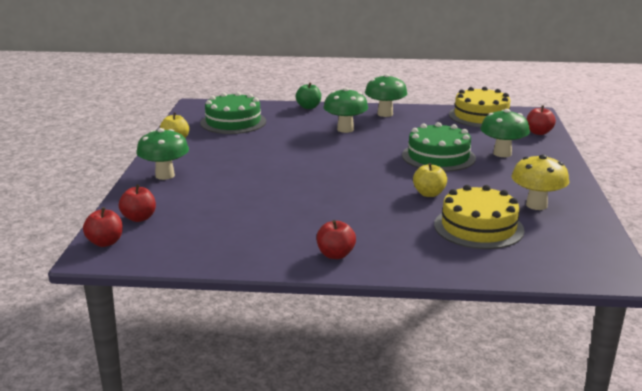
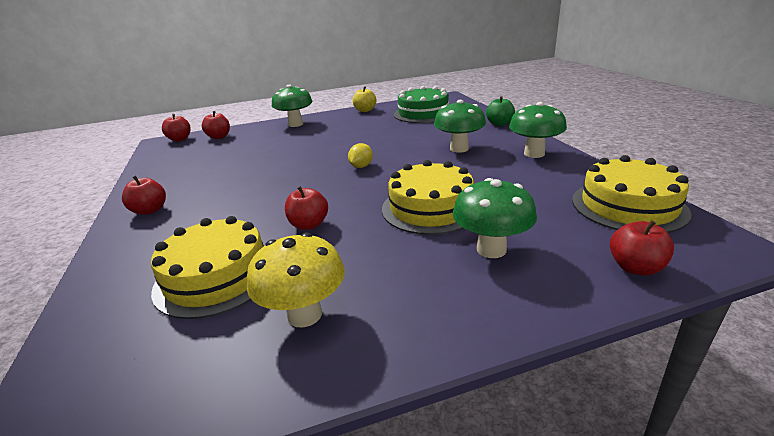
camera: 70 degrees right, 5 degrees up
(338, 164) = (361, 166): none -> yellow lemon
(429, 194) = (309, 225): yellow apple -> red apple
(438, 157) = (431, 208): green cake -> yellow cake

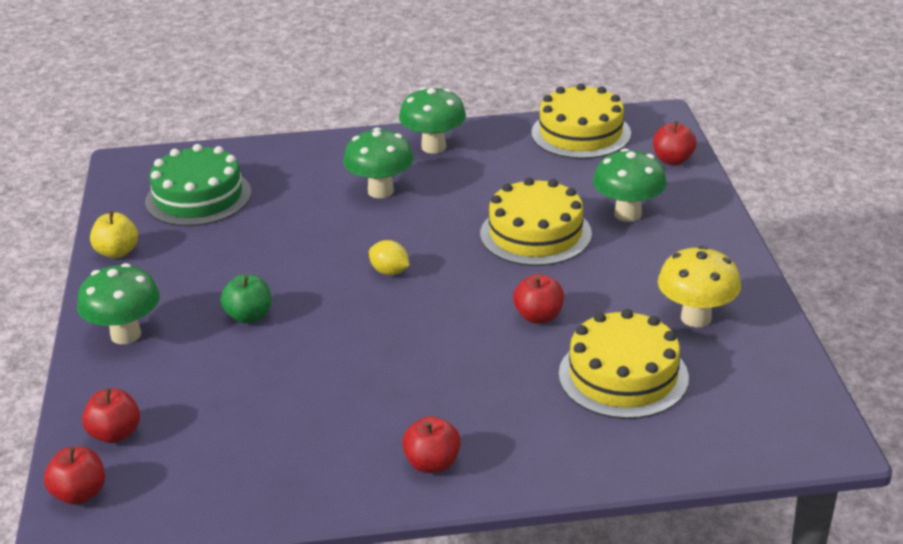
camera: 80 degrees left, 5 degrees up
(499, 123) = (310, 146): green apple -> green apple (249, 316)

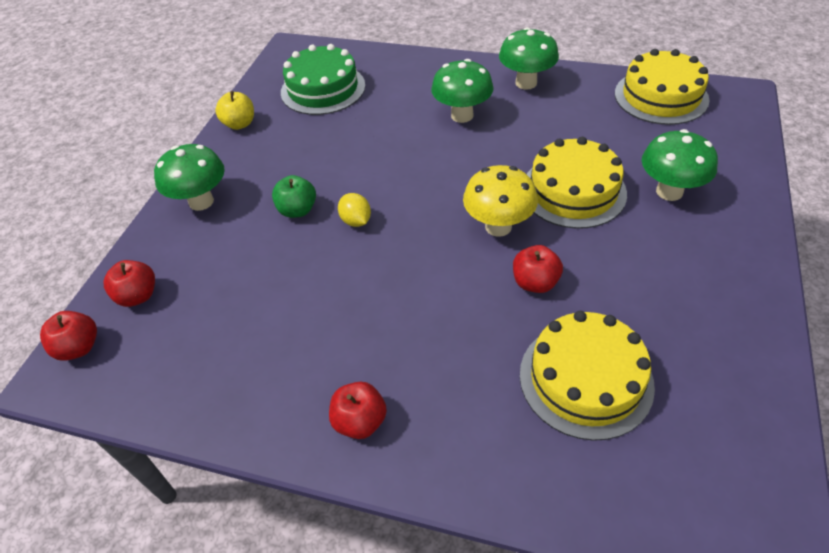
camera: 25 degrees right, 15 degrees up
(389, 271) = (429, 197): yellow lemon -> yellow lemon (356, 221)
(672, 160) = (738, 143): red apple -> none
(696, 318) = (689, 331): yellow mushroom -> yellow mushroom (498, 226)

